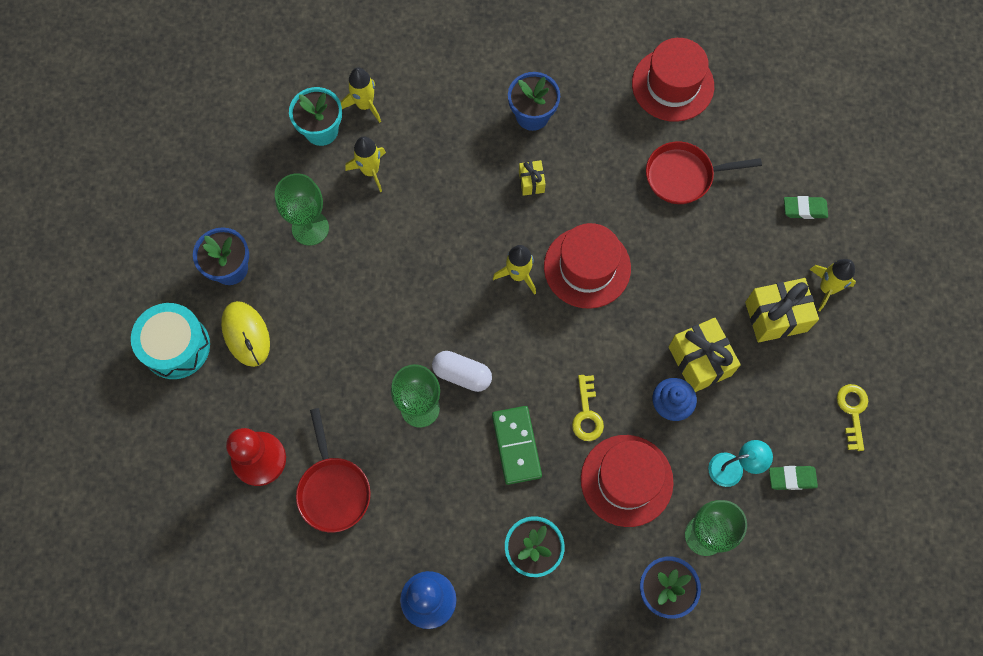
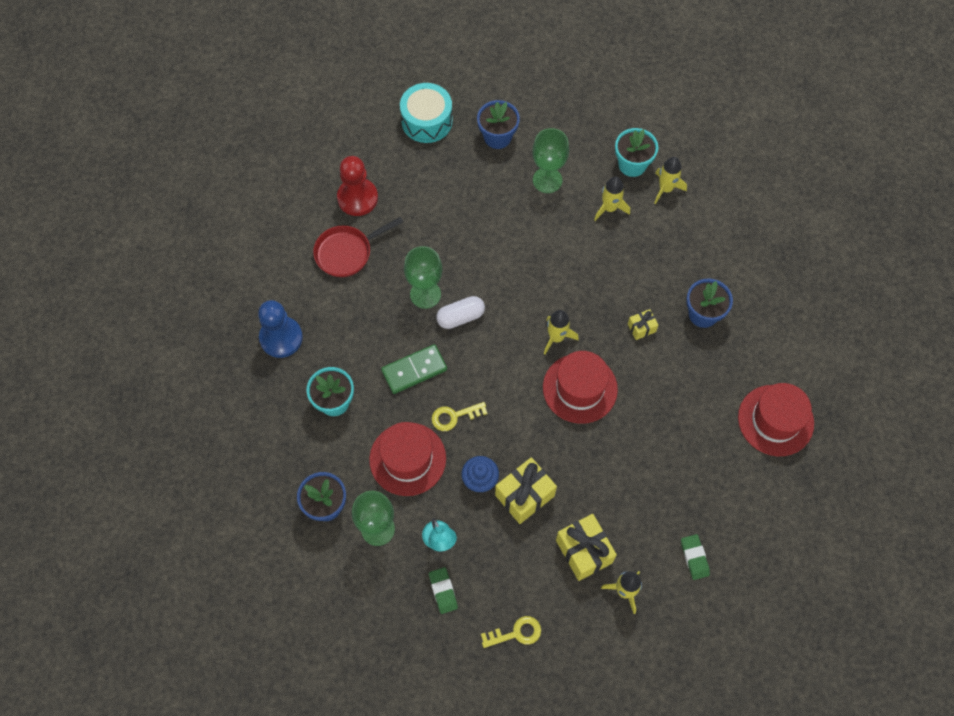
camera: 75 degrees right, 5 degrees down
(246, 334) = (449, 162): yellow mouse -> none
(462, 374) = (460, 317): white capsule -> white capsule turned 60 degrees clockwise
(683, 176) = (690, 447): red pan -> none

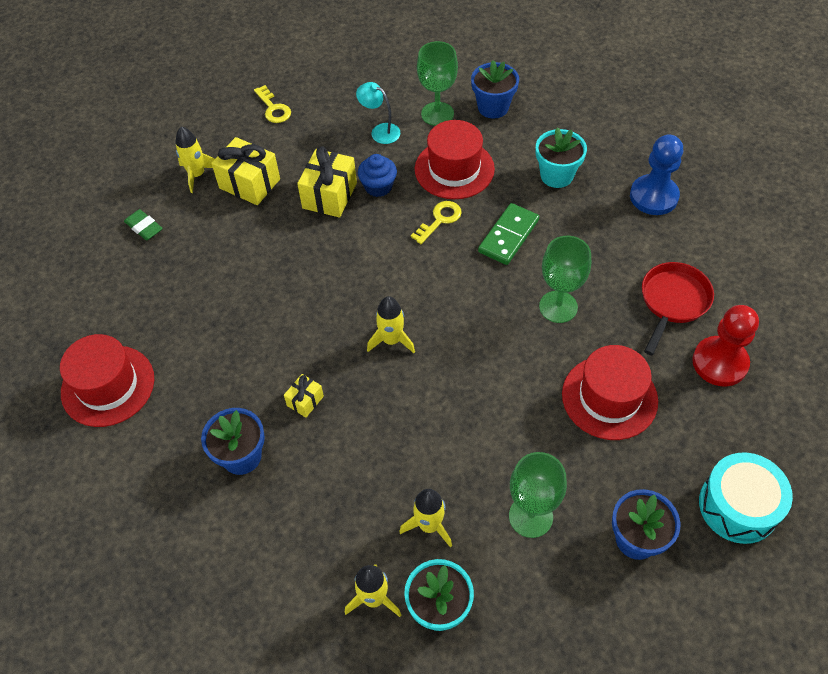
camera: 150 degrees right, 10 degrees down
(443, 591) = (352, 104): green eraser -> none
(460, 317) = (504, 305): white capsule -> none
(516, 633) = (273, 108): yellow key -> yellow key turned 75 degrees counterclockwise
(580, 388) = (335, 306): red hat -> red hat (609, 397)

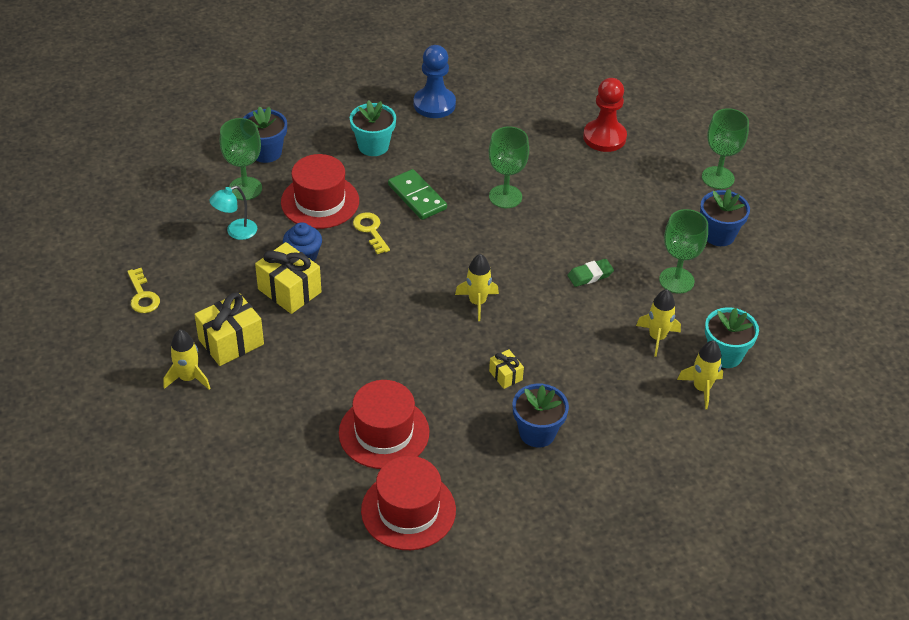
camera: 70 degrees left, 10 degrees down
(144, 227) = (229, 437): green eraser -> green eraser (590, 275)
(273, 108) = (142, 296): yellow key -> yellow key turned 75 degrees clockwise
(609, 397) = (602, 202): red hat -> red hat (384, 432)
(673, 301) = (539, 137): red pan -> none
(738, 506) = (718, 178): turquoise drum -> green goblet

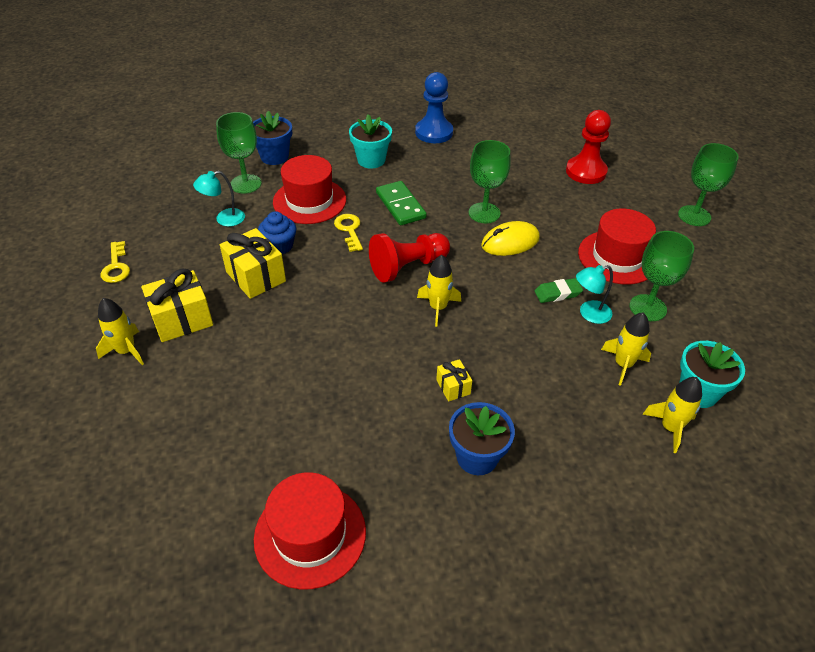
camera: 10 degrees right, 0 degrees up
(384, 432) = (307, 435): red hat -> red hat (617, 257)
(439, 264) = (407, 267): none -> red pawn
(536, 226) = (510, 242): none -> yellow mouse
(622, 292) = (589, 314): none -> turquoise lamp
(718, 235) = (694, 268): blue flower pot -> none

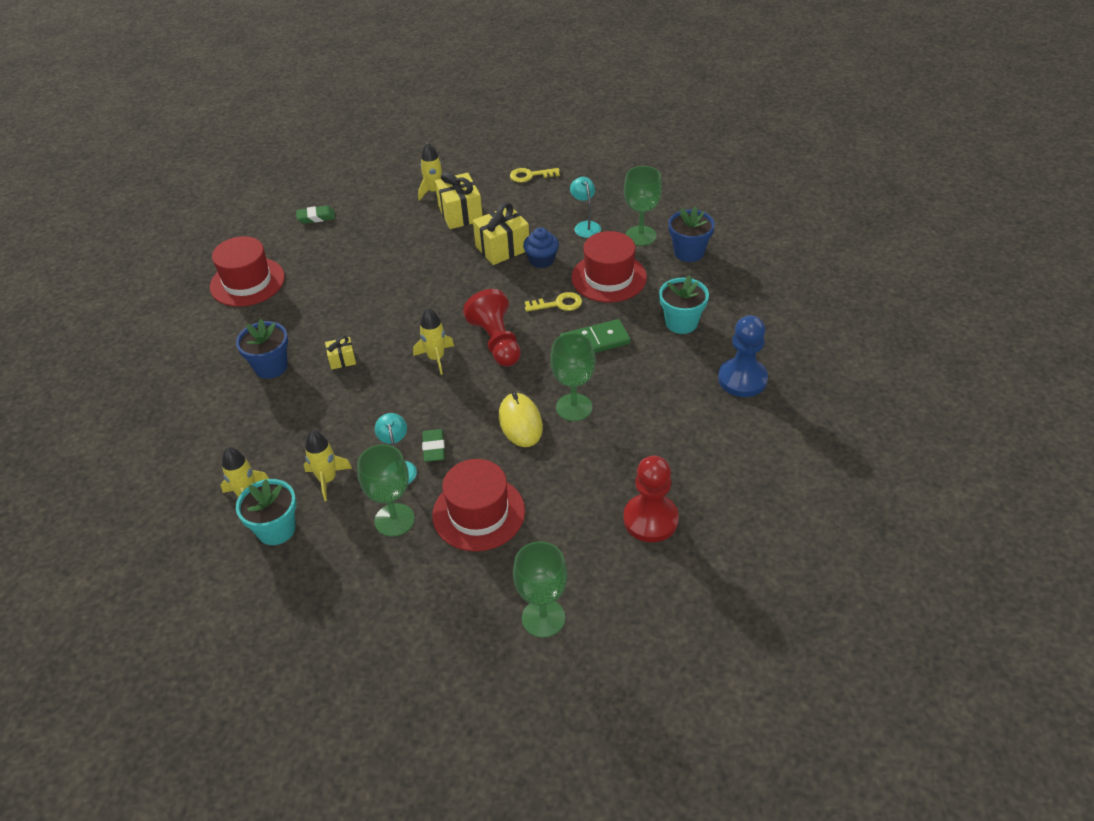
camera: 100 degrees right, 0 degrees up
(159, 480) = (316, 217): none -> green eraser

